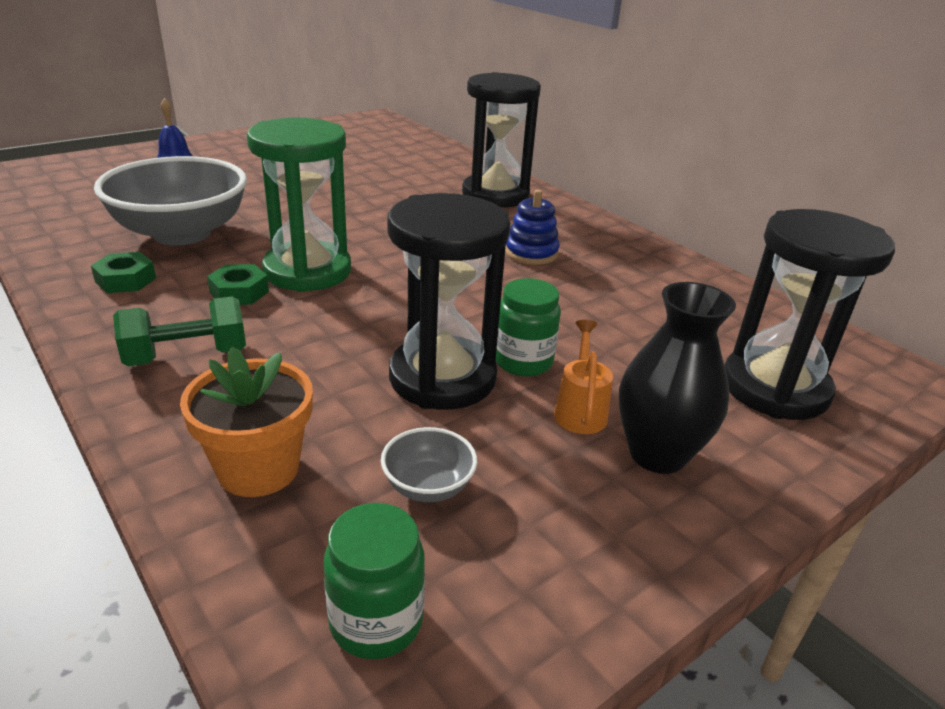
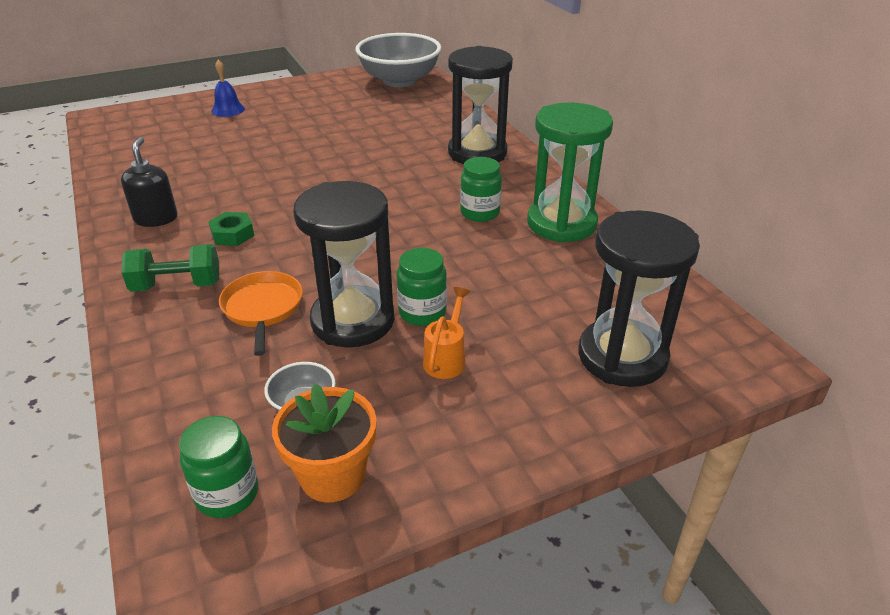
camera: 15 degrees right, 5 degrees up
(125, 280) = (156, 218): green nut -> black soap dispenser
(182, 233) = (209, 179): grey bowl -> grey bowl (399, 81)
(258, 469) = (193, 378): orange flower pot -> orange flower pot (332, 475)
(307, 271) = (290, 219): green hourglass -> green hourglass (561, 223)
(317, 373) = (262, 308): none -> orange pan
(531, 253) = (480, 213): blue stacking toy -> green jar
(657, 454) = (488, 401): black vase -> none

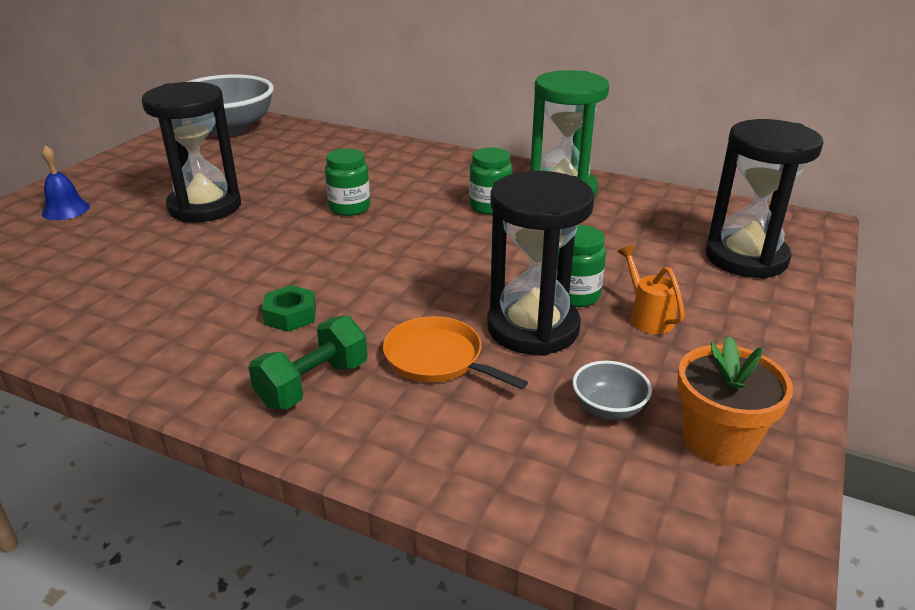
camera: 40 degrees left, 5 degrees down
(156, 218) = (168, 339): black soap dispenser -> none
(227, 494) = (672, 508): green jar -> green jar (349, 208)
(477, 153) = (408, 164): black hourglass -> black hourglass (205, 207)

